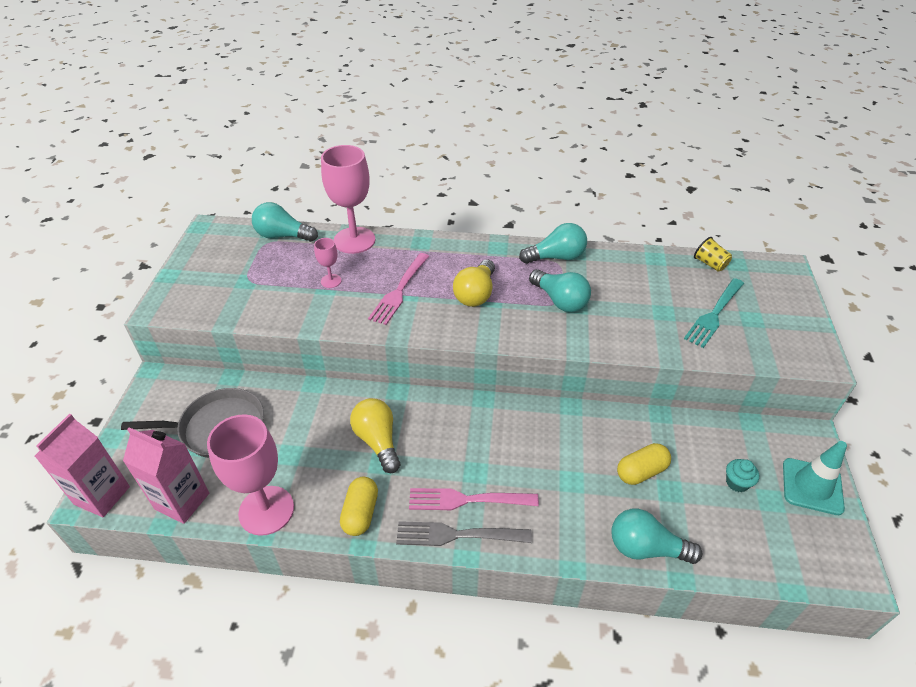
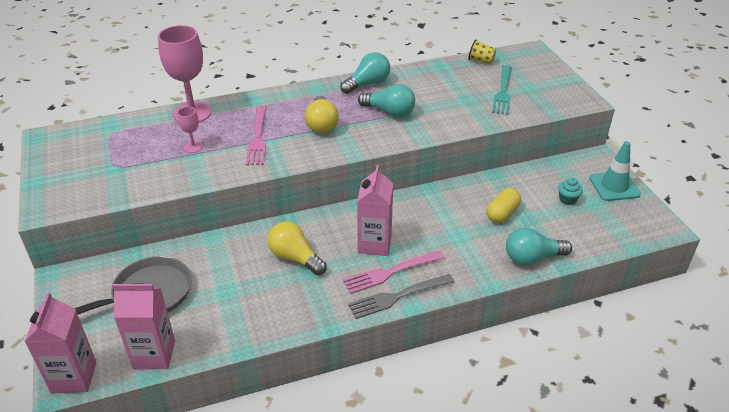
camera: 25 degrees left, 5 degrees down
(266, 510) = (234, 334): pink goblet -> none
(283, 236) = (123, 125): turquoise light bulb -> none
(360, 513) = (314, 309): yellow capsule -> none
(470, 456) = (374, 244): none -> pink carton

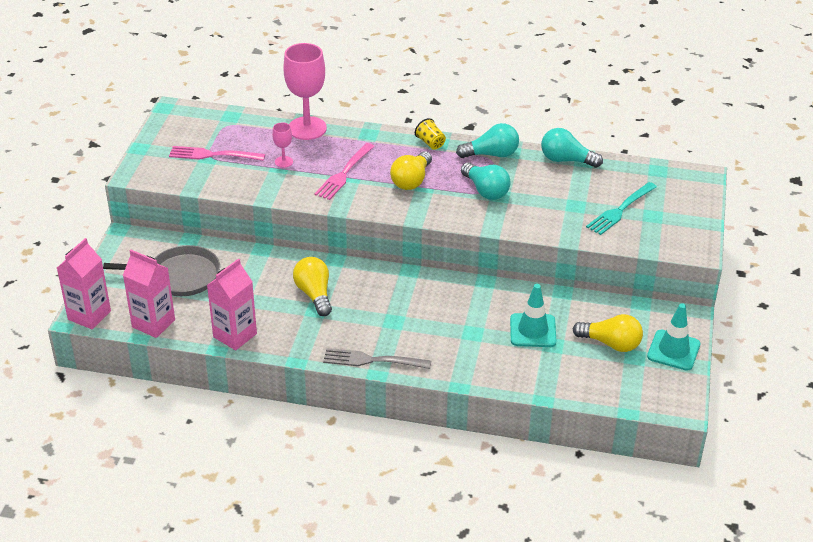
camera: 30 degrees right, 0 degrees up
(374, 244) = (391, 310): pink carton -> pink carton (235, 335)
(391, 272) = (384, 339): pink fork -> pink fork (213, 155)
(481, 61) = (633, 169): yellow cup -> yellow cup (430, 143)
(502, 213) = (533, 330): yellow capsule -> turquoise traffic cone
(532, 258) = (521, 379): turquoise light bulb -> turquoise light bulb (566, 160)
(567, 199) = (611, 343): turquoise cupcake -> yellow light bulb

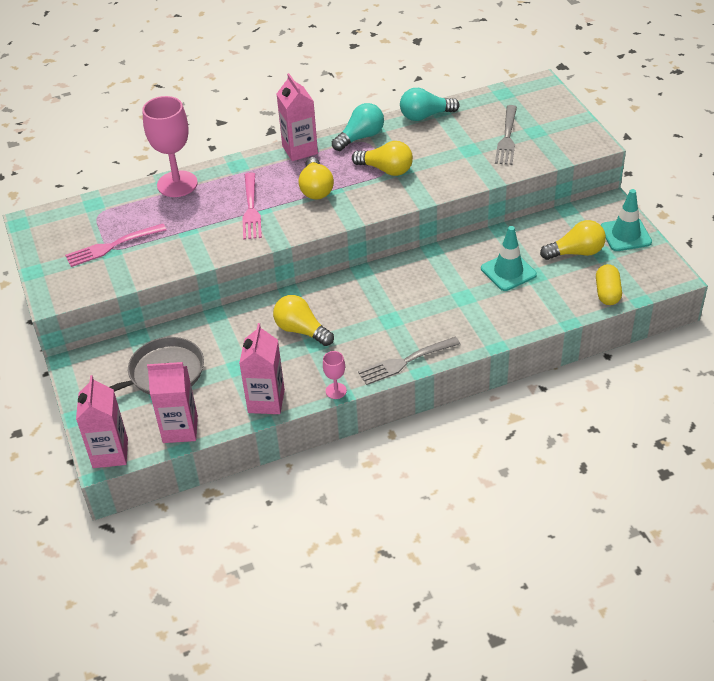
camera: 30 degrees left, 5 degrees up
(283, 162) = (186, 223): pink goblet -> pink goblet (336, 391)
(430, 143) = (300, 150): yellow cup -> pink carton
(485, 191) = (386, 170): turquoise light bulb -> yellow light bulb
(603, 391) = (607, 293): none -> yellow capsule
(620, 210) = (507, 137): turquoise fork -> grey fork

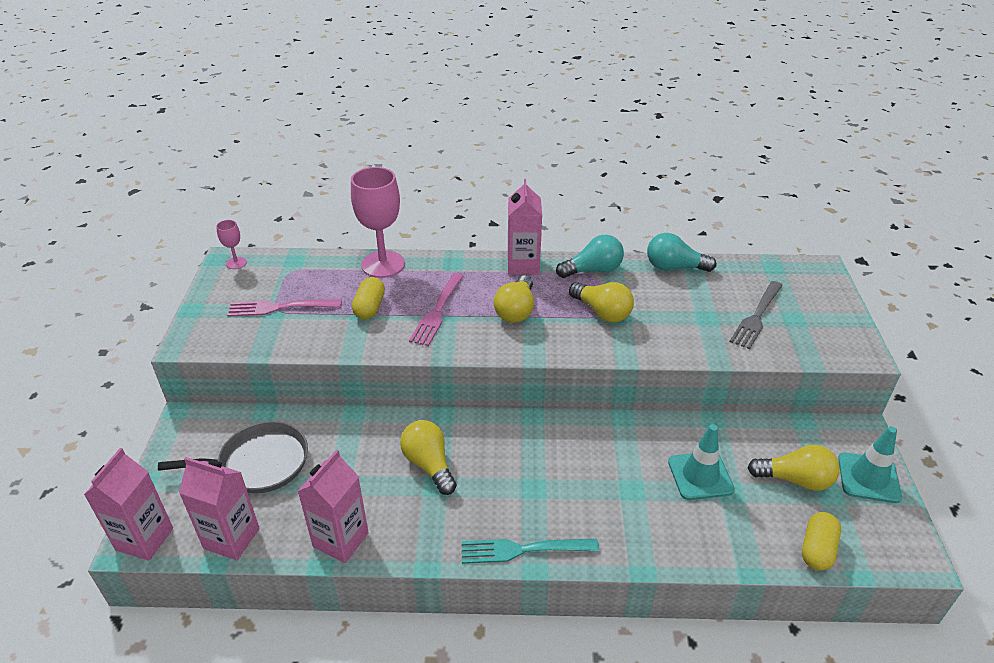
camera: 20 degrees right, 5 degrees down
(191, 223) = (369, 308): none -> yellow capsule
(336, 391) = (423, 557): pink goblet -> pink goblet (236, 263)
(406, 361) = (524, 549): grey fork -> turquoise fork

